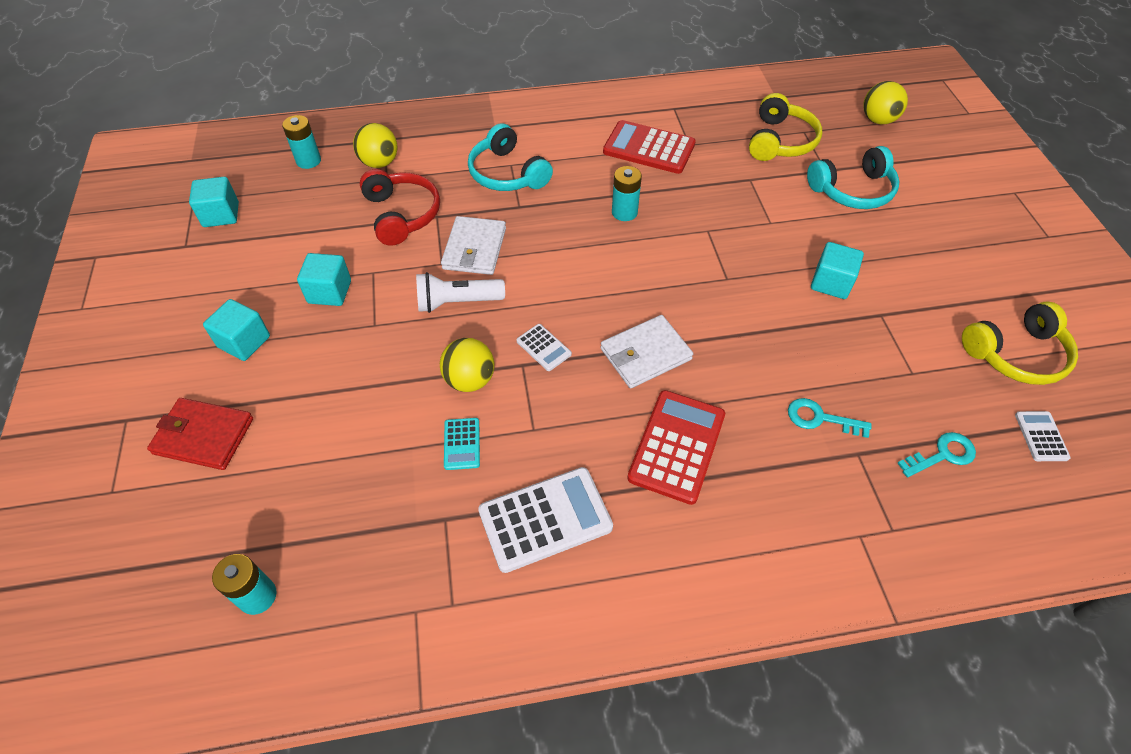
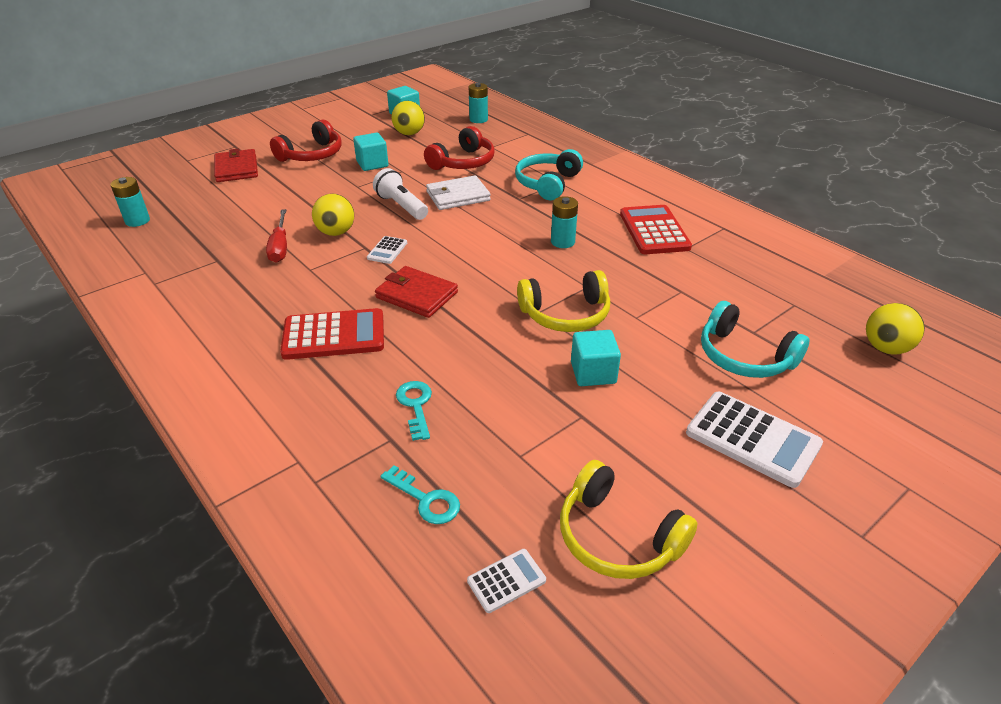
camera: 60 degrees right, 15 degrees down
(244, 342) = (312, 155): turquoise cube -> red headphones
(379, 163) = (503, 139): yellow ball -> yellow ball (409, 133)
(462, 444) = (280, 247): turquoise calculator -> red screwdriver
(545, 519) = (235, 297): white calculator -> white calculator (752, 439)
(645, 354) = (416, 295): white wallet -> red wallet
(780, 141) = (758, 294): yellow headphones -> yellow headphones (565, 314)

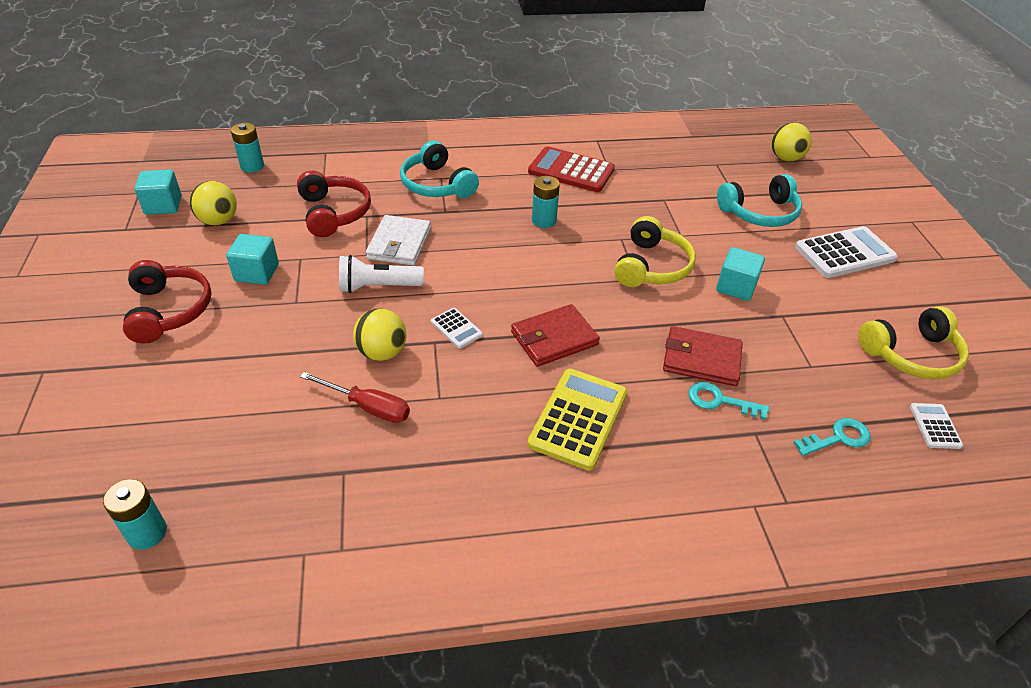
camera: 60 degrees left, 5 degrees up
(236, 168) = (116, 388): red wallet -> red wallet (701, 359)
(334, 335) = (578, 418): red calculator -> yellow calculator

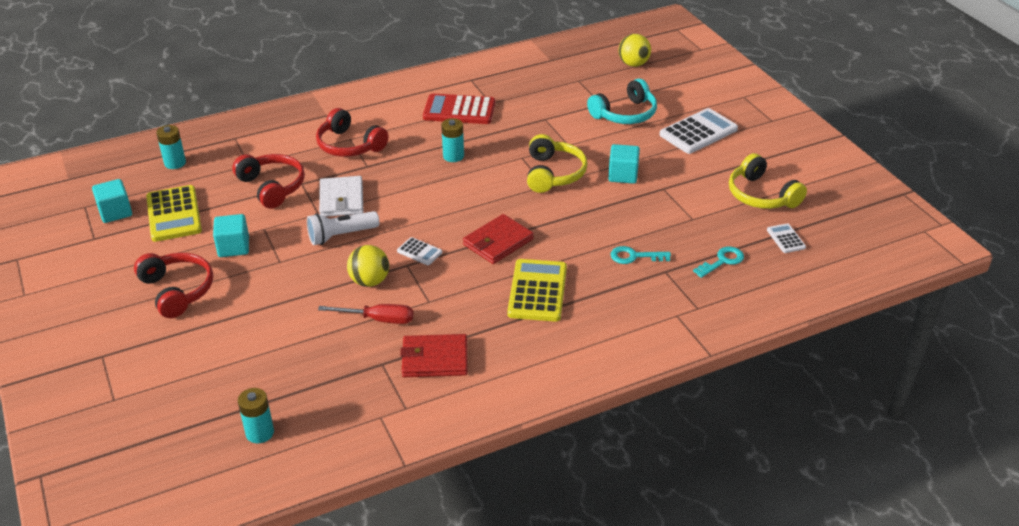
camera: 15 degrees left, 5 degrees down
(218, 221) = (174, 214): yellow ball -> yellow calculator
(437, 184) = (349, 145): turquoise headphones -> red headphones
(701, 359) = (613, 232): red wallet -> red wallet (434, 359)
(911, 354) = (761, 195): yellow headphones -> yellow headphones turned 90 degrees clockwise

